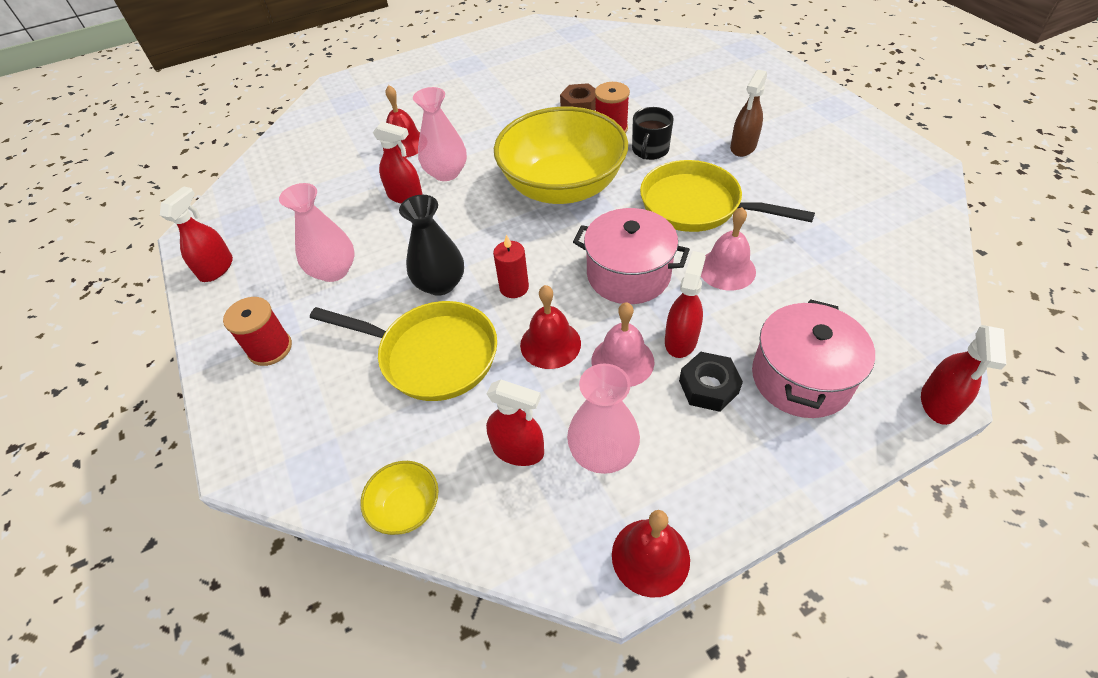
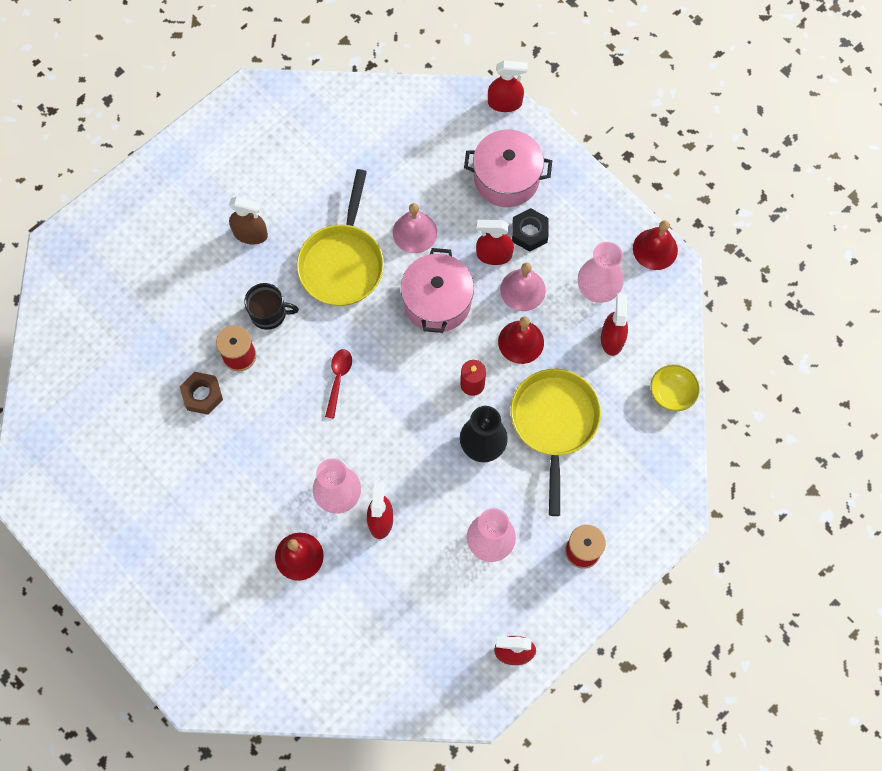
camera: 110 degrees left, 20 degrees up
(562, 186) = (338, 379): yellow bowl -> red spoon

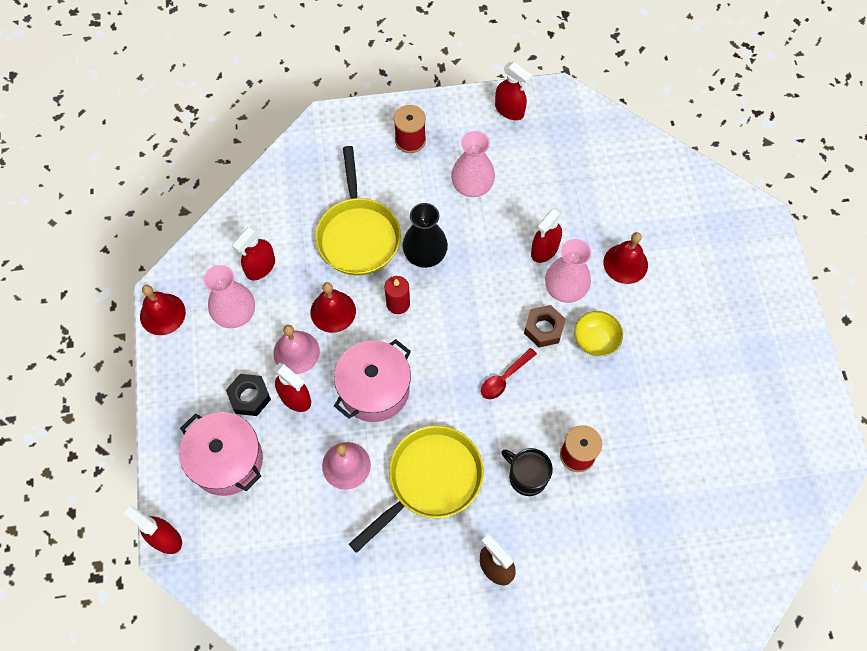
camera: 145 degrees left, 5 degrees down
(202, 395) = (631, 440): brown nut -> brown nut (543, 329)
(554, 423) = (358, 235): yellow pan -> yellow pan turned 45 degrees counterclockwise
(671, 393) = (253, 200): yellow bowl -> yellow bowl (595, 340)

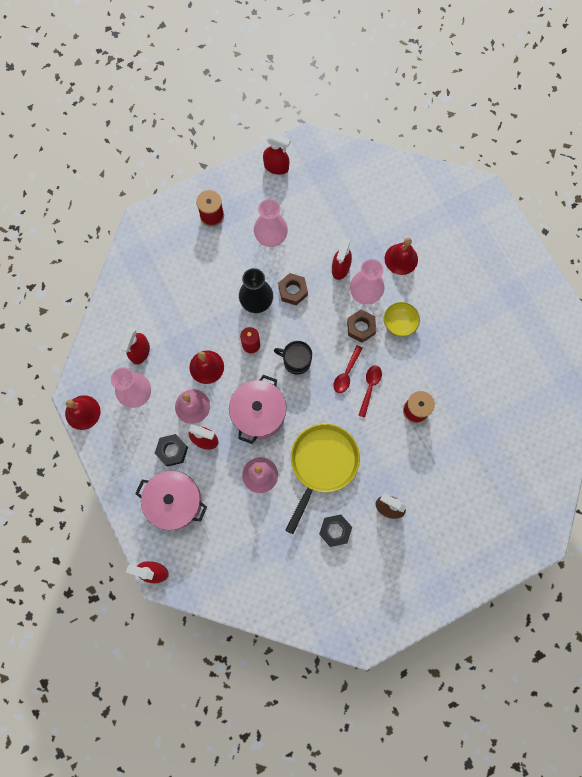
camera: 20 degrees left, 10 degrees up
(358, 235) = (202, 303): yellow pan -> none
(414, 571) = (335, 530): none -> black nut
(474, 257) = (293, 291): none -> brown nut
(527, 476) = (387, 437): black mug -> black mug (296, 361)
(528, 406) = (370, 387): none -> red spoon

